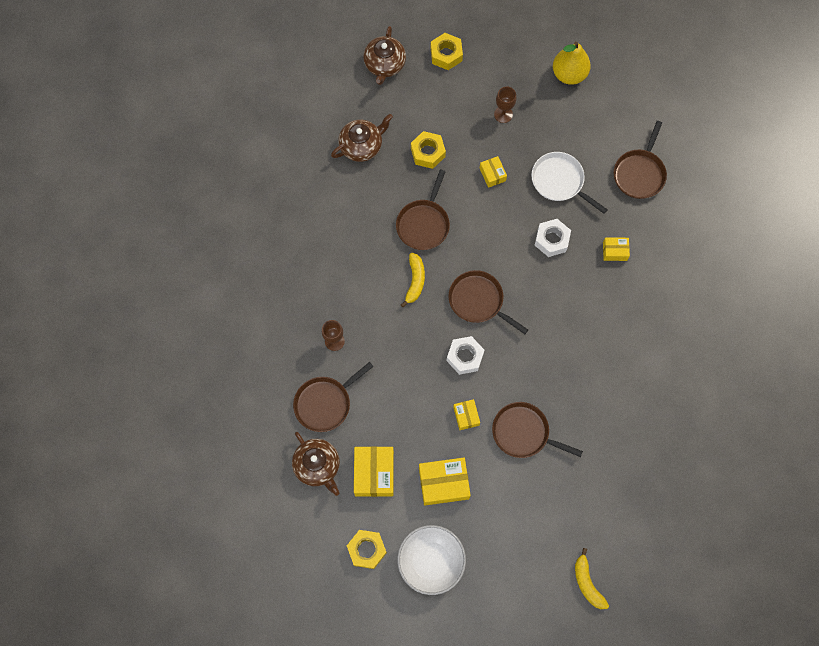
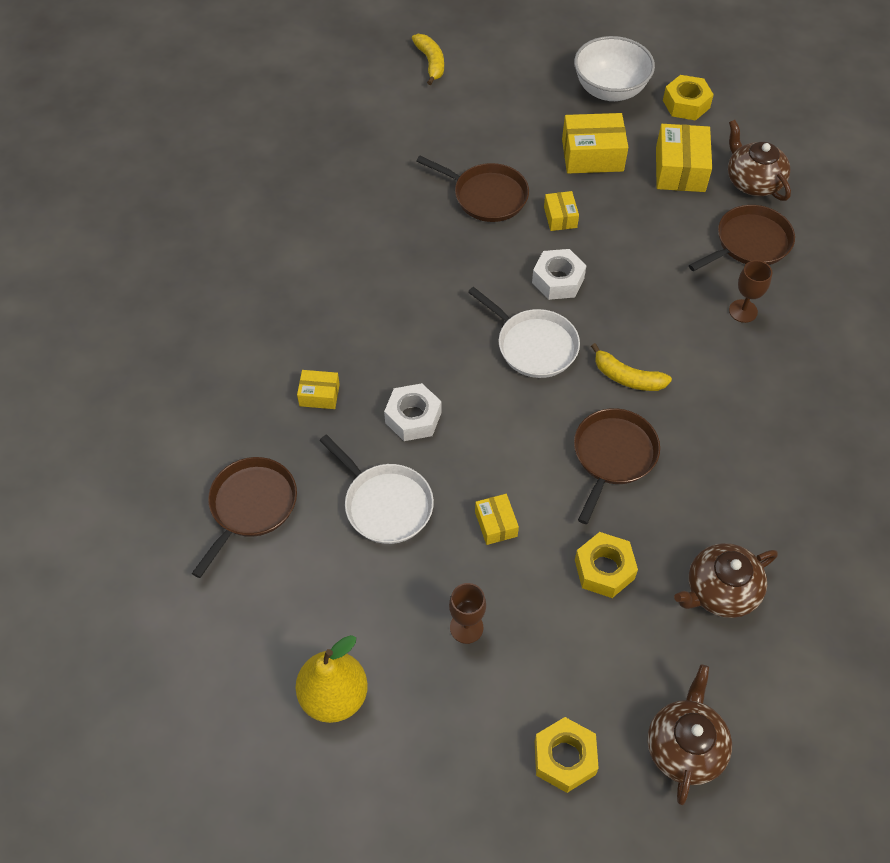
camera: 175 degrees left, 15 degrees down
(415, 281) = (627, 377): yellow banana -> yellow banana turned 75 degrees counterclockwise
(478, 301) = (534, 345): brown pan -> white pan

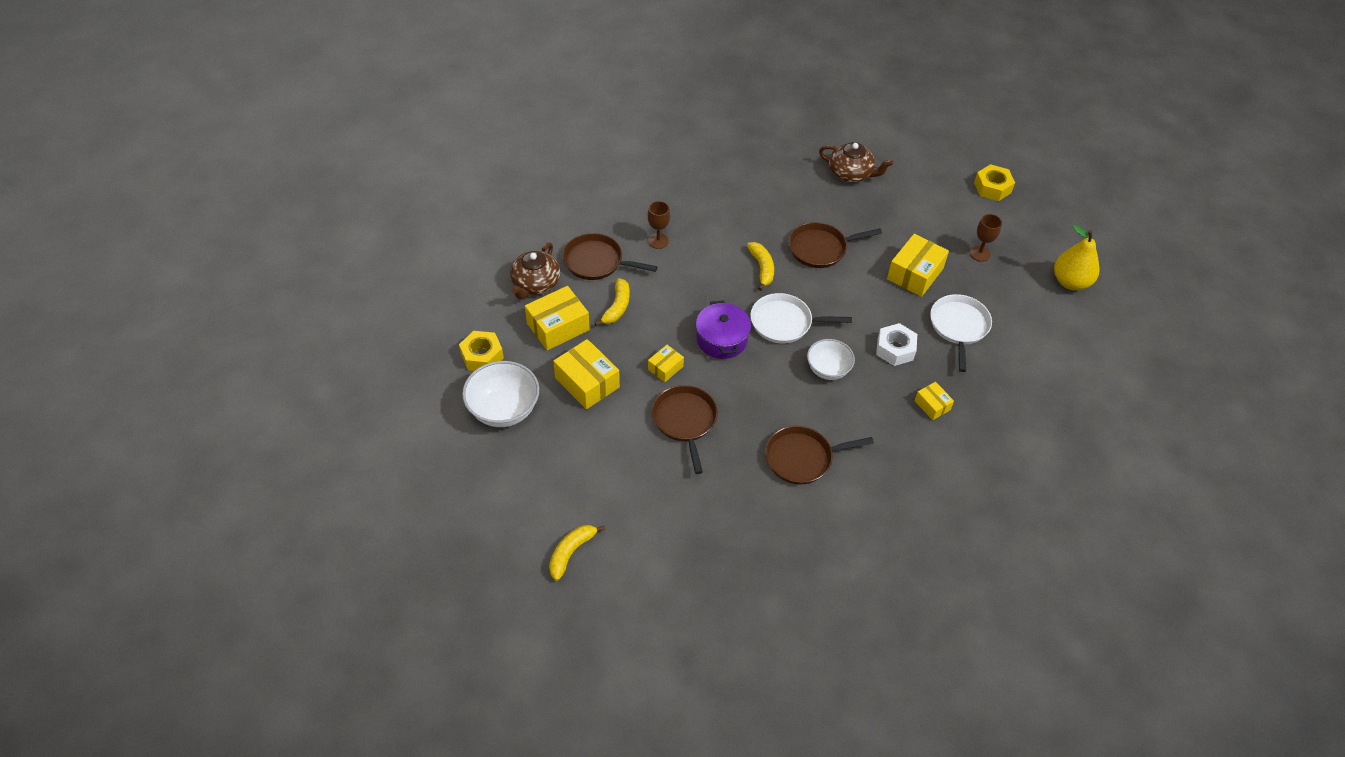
camera: 130 degrees left, 5 degrees down
(251, 506) = (1031, 386): brown pan -> brown pan (802, 458)
(442, 340) = (828, 369): none -> white bowl
(496, 524) = (915, 274): yellow box -> yellow box, size x1.82
(534, 345) = (784, 322): white pan -> white pan turned 90 degrees counterclockwise
(558, 280) = (722, 339): white nut -> purple pot
(604, 569) = (889, 219): yellow nut -> none
(670, 225) = (617, 307): none -> yellow banana
(685, 746) = (939, 153): brown teapot -> none

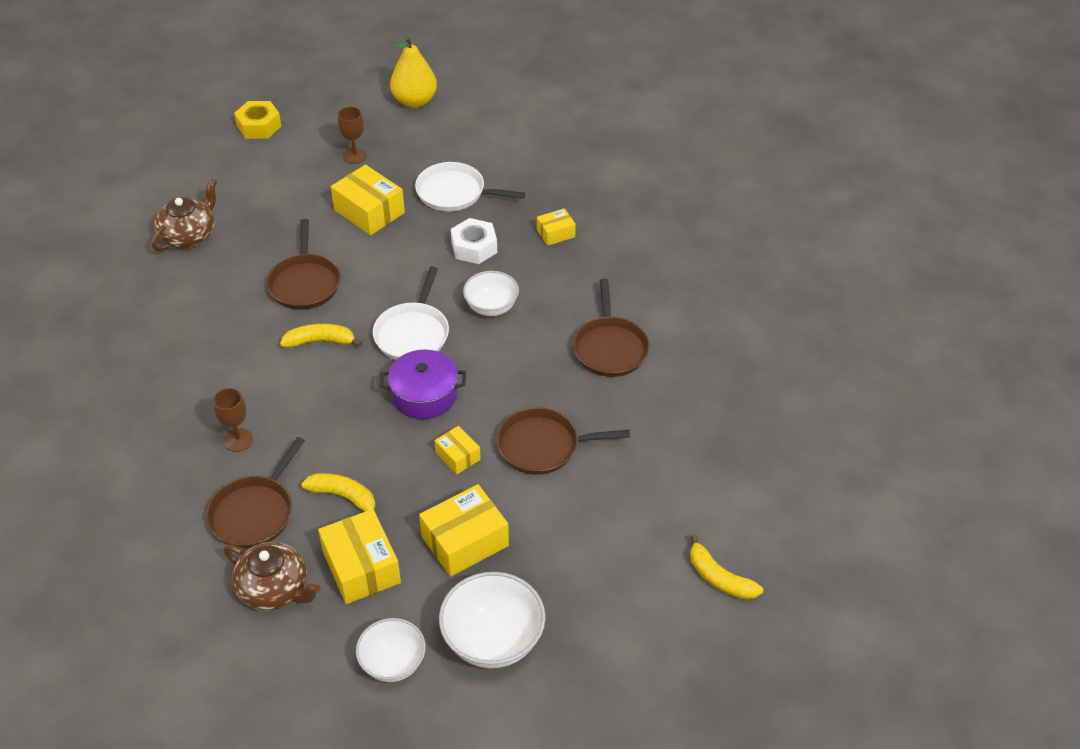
camera: 80 degrees left, 5 degrees down
(482, 356) = (393, 663): yellow nut -> white bowl

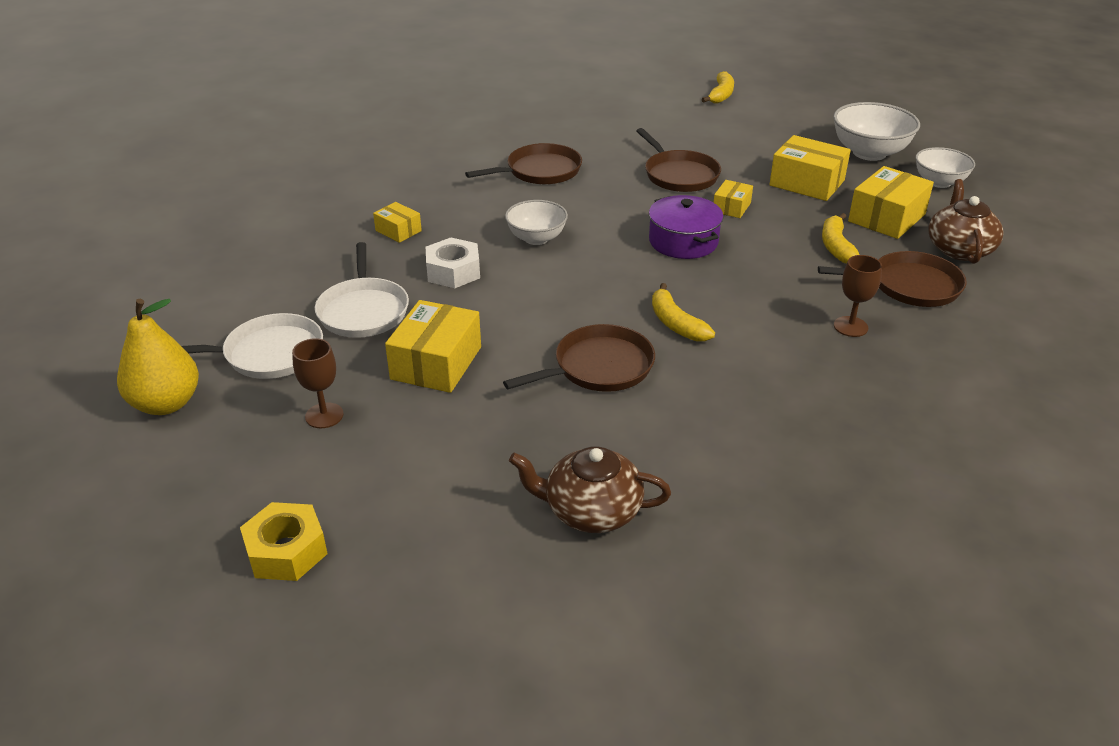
camera: 115 degrees left, 10 degrees down
(413, 334) = (612, 271): white pan -> white pan (268, 354)

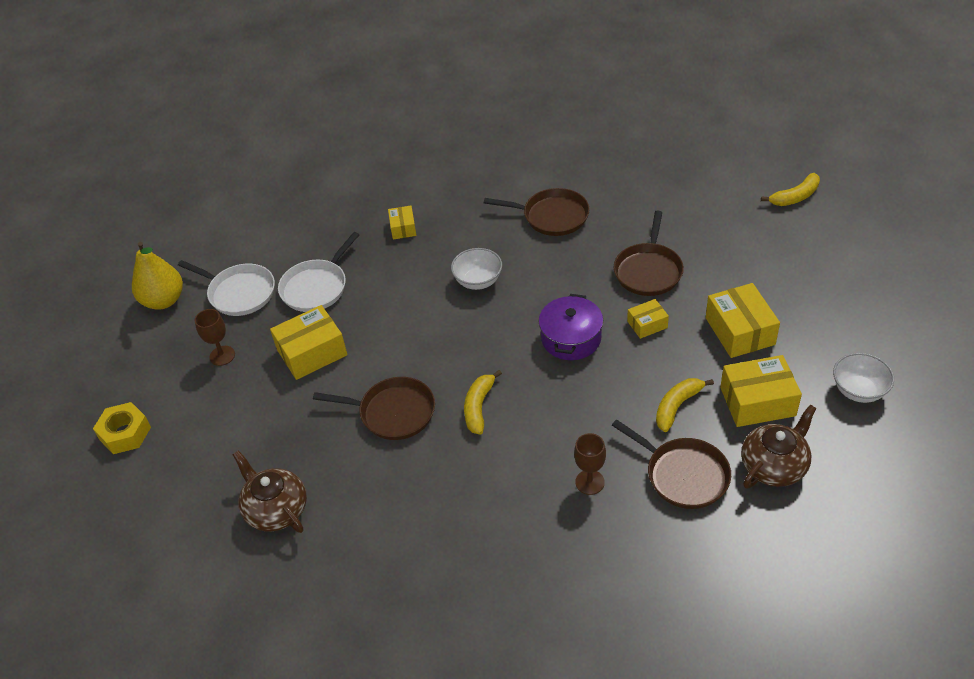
camera: 45 degrees right, 10 degrees up
(453, 271) = (397, 283): white nut -> none
(869, 153) = (840, 326): white bowl -> none

